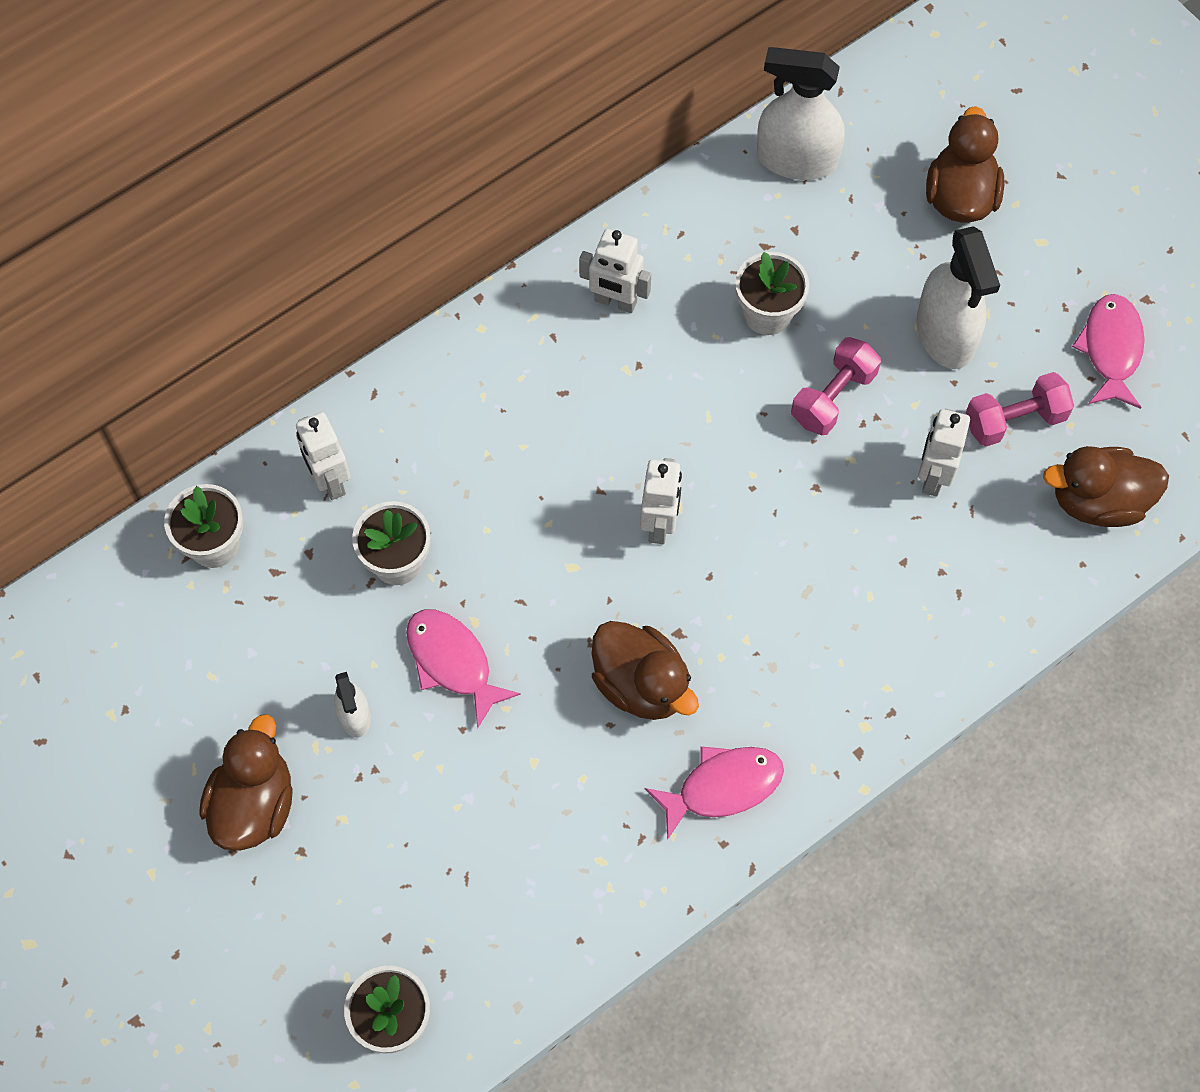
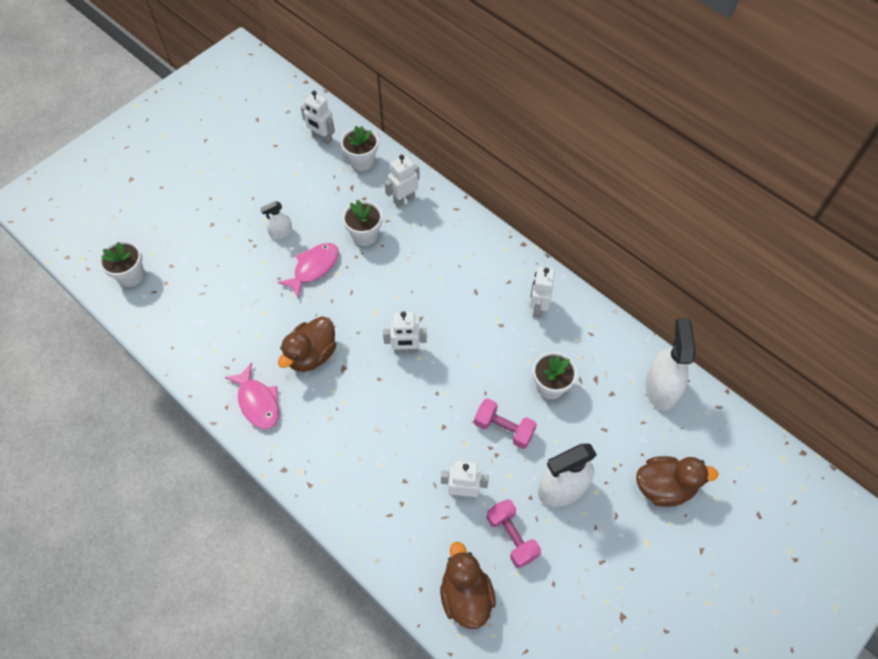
camera: 80 degrees right, 5 degrees down
(132, 614) = (322, 138): none -> white robot
(254, 804) = (233, 202): brown duck -> none
(1111, 349) = (578, 595): pink fish -> none

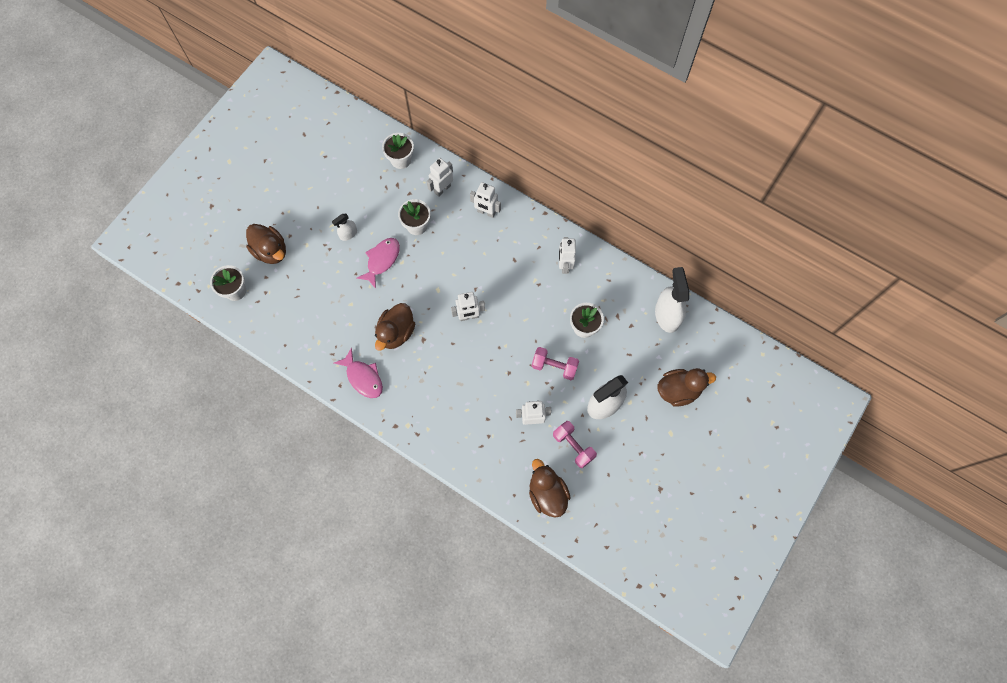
camera: 10 degrees left, 10 degrees up
(185, 237) = (271, 251): none -> brown duck
(322, 138) = (363, 144): white robot -> white robot (486, 212)

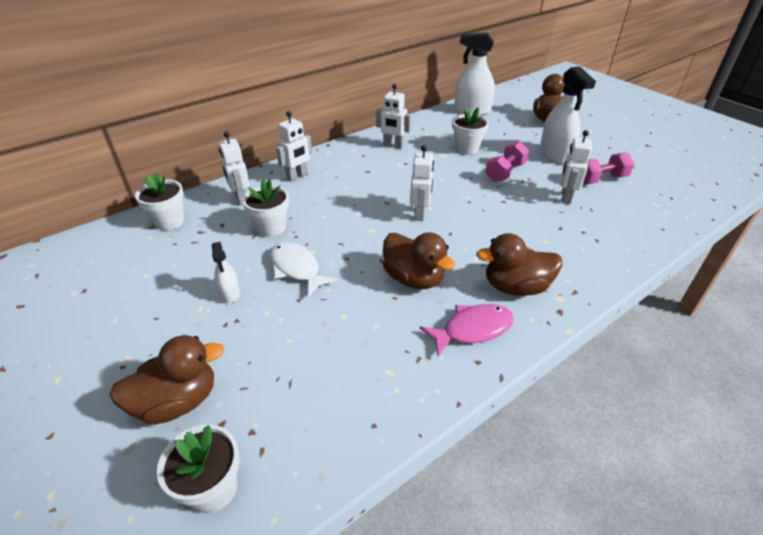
camera: 70 degrees left, 30 degrees down
(382, 260) = (297, 268): pink fish -> white fish
(547, 494) = (659, 206): brown duck -> brown duck (515, 287)

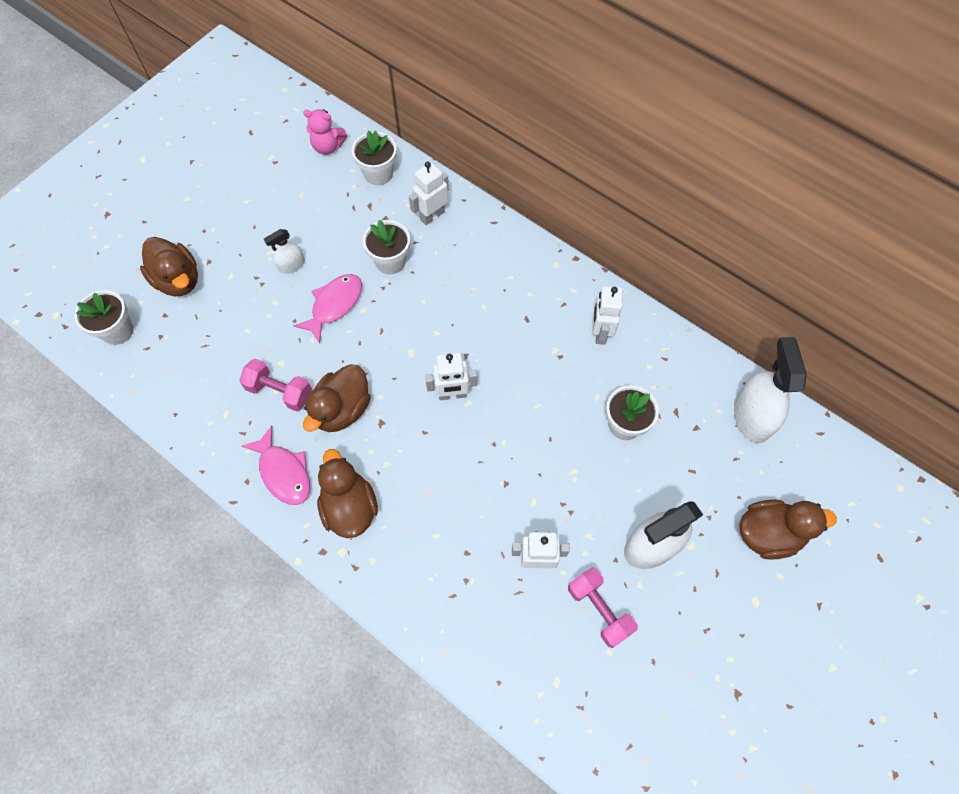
camera: 75 degrees right, 25 degrees up
(105, 248) = (328, 146): none -> pink teddy bear
(297, 176) = (491, 251): white robot -> none
(297, 268) = (334, 305): white fish -> pink fish
(505, 172) = (576, 480): pink dumbbell -> pink dumbbell (280, 391)

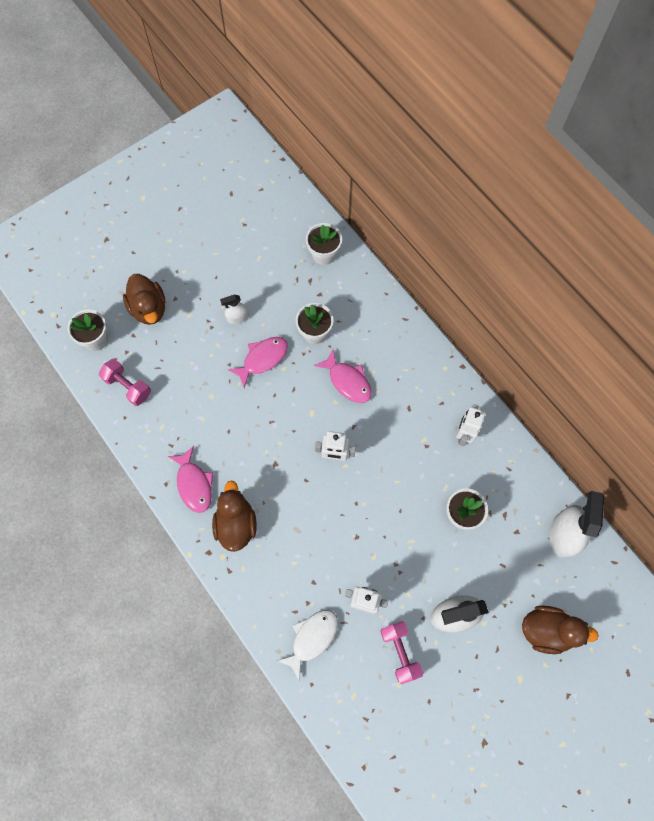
camera: 15 degrees right, 5 degrees up
(280, 391) = (205, 419): pink dumbbell -> pink dumbbell (128, 386)
(328, 146) = (289, 220): pink teddy bear -> none
(342, 409) = (248, 446): brown duck -> none
(432, 215) = (357, 301): white robot -> none
(445, 306) = (347, 381): none -> pink fish
(483, 623) = (312, 638): none -> white fish

